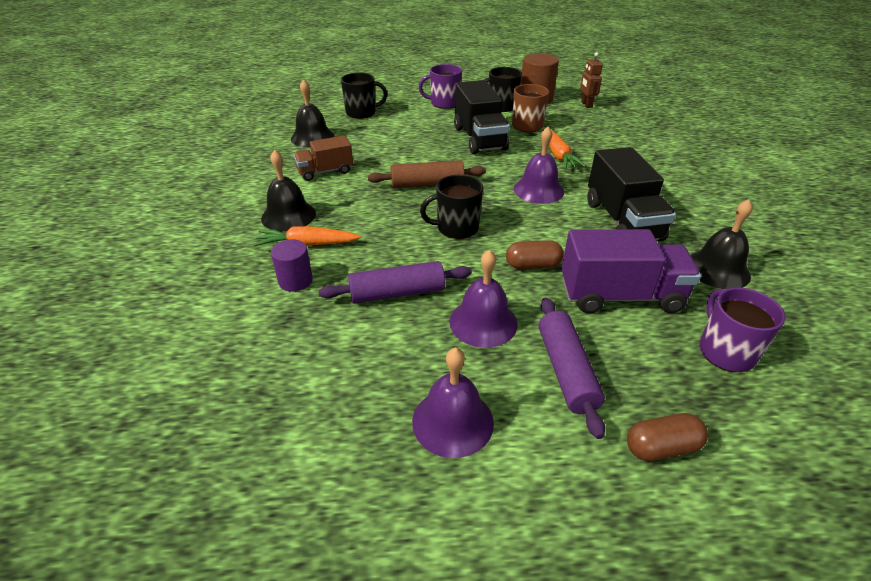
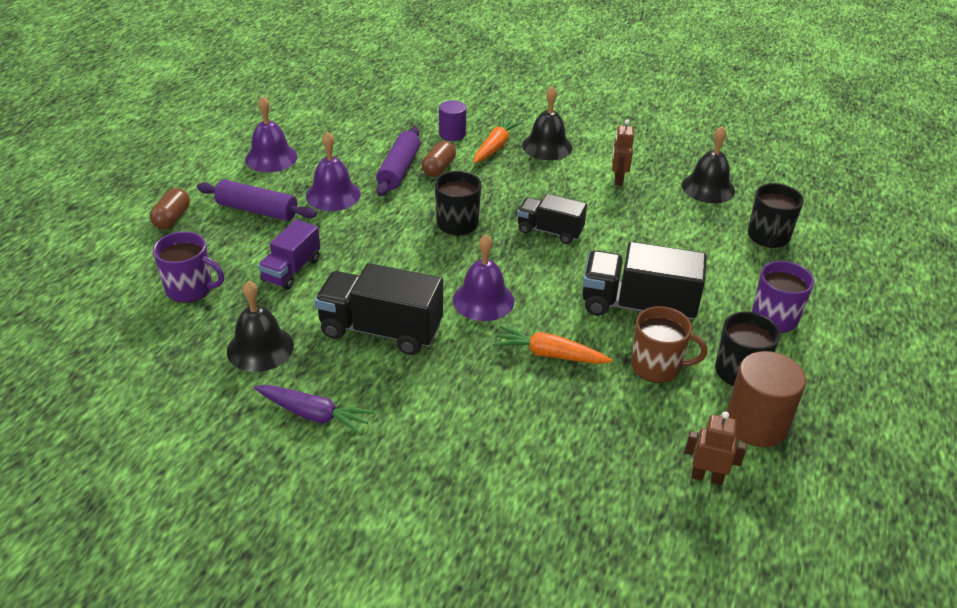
camera: 115 degrees right, 0 degrees up
(325, 171) = (618, 179): brown truck -> brown robot
(427, 184) = (550, 231): brown rolling pin -> black truck
(533, 265) = (369, 242): brown capsule -> brown capsule (439, 168)
(620, 296) = (291, 270): purple truck -> purple truck, size x0.62
(727, 219) = (314, 414): none -> purple carrot

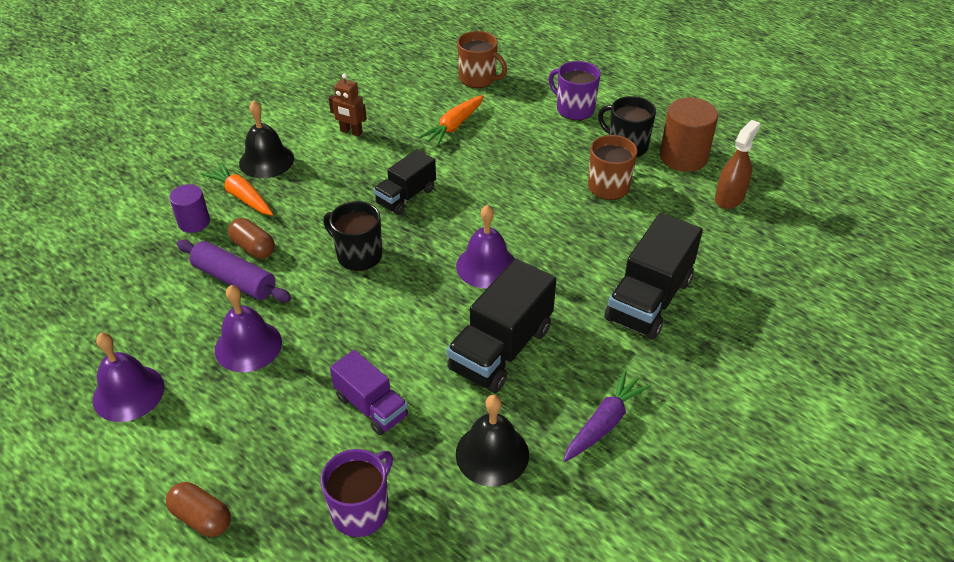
camera: 70 degrees left, 5 degrees up
(257, 210) = (237, 423): purple rolling pin -> none
(549, 354) = (575, 242): orange carrot -> orange carrot (454, 126)
(638, 306) = (534, 174): black truck -> black truck (649, 299)
(707, 477) = (729, 198): brown robot -> brown spray bottle
(708, 188) = (395, 86): black bell -> none
(768, 237) = (478, 79): black mug -> brown mug

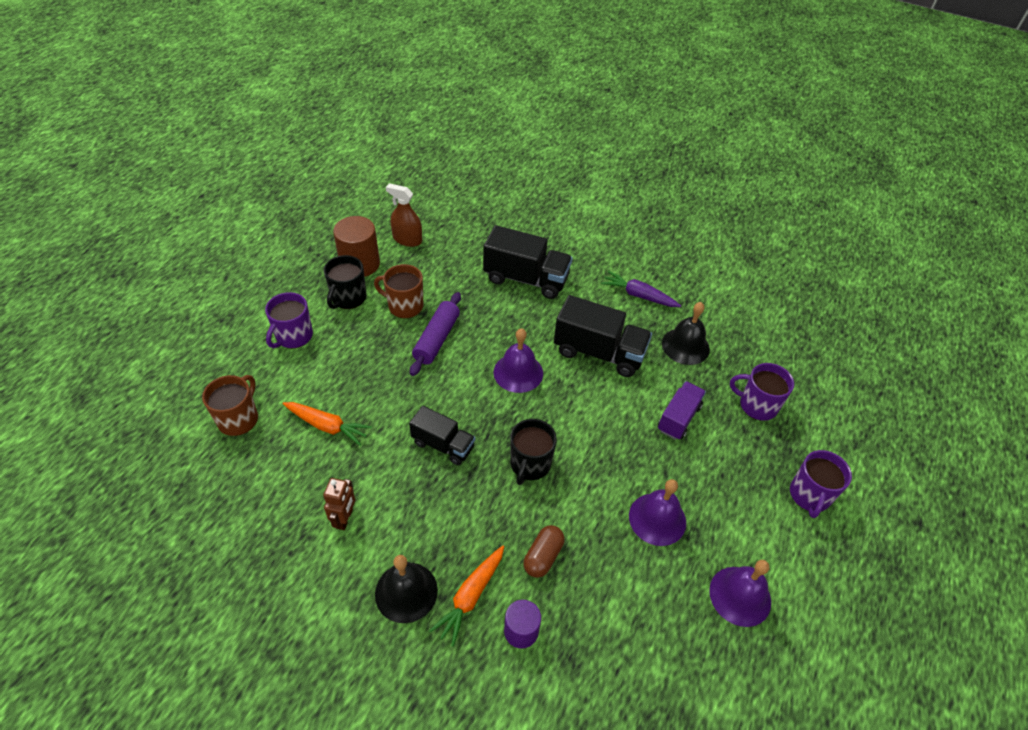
camera: 105 degrees left, 5 degrees up
(202, 518) = (809, 495): brown capsule -> purple mug
(235, 279) = (588, 558): purple rolling pin -> purple rolling pin (436, 339)

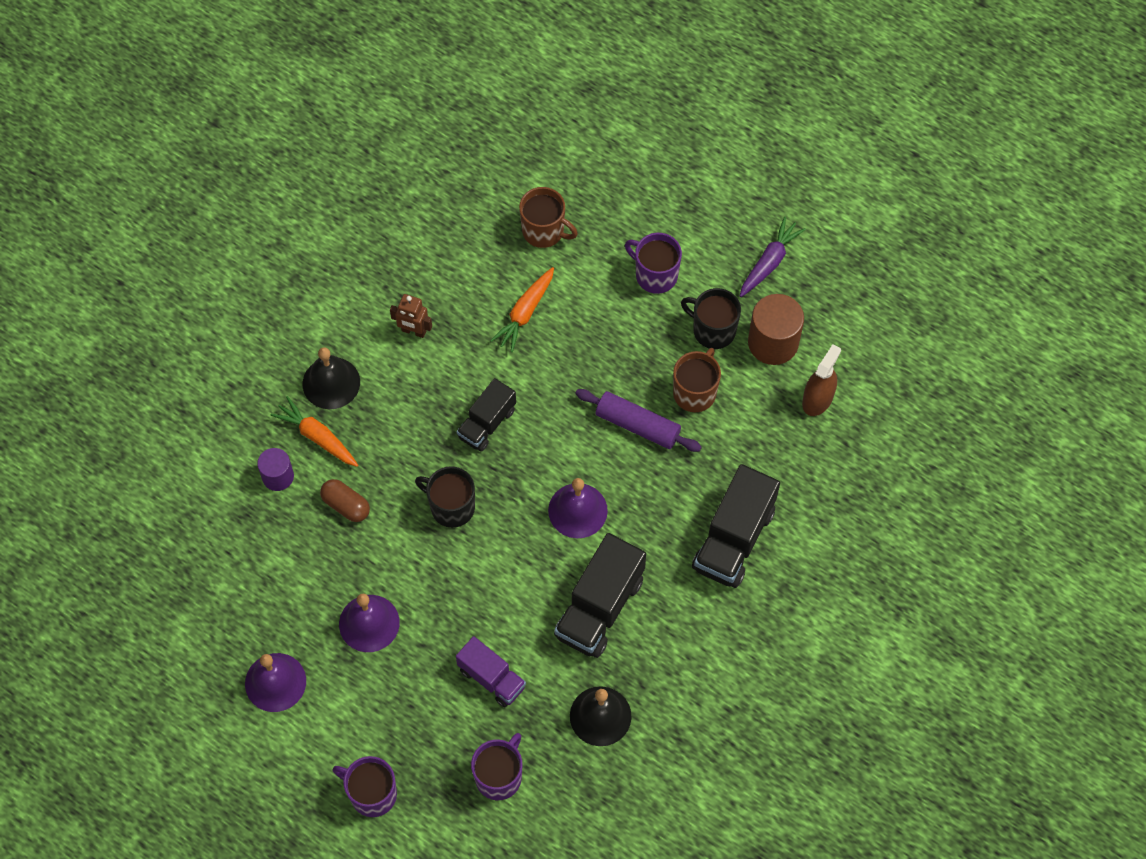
camera: 100 degrees right, 15 degrees up
(639, 295) = (693, 678): purple carrot -> purple carrot (769, 262)

